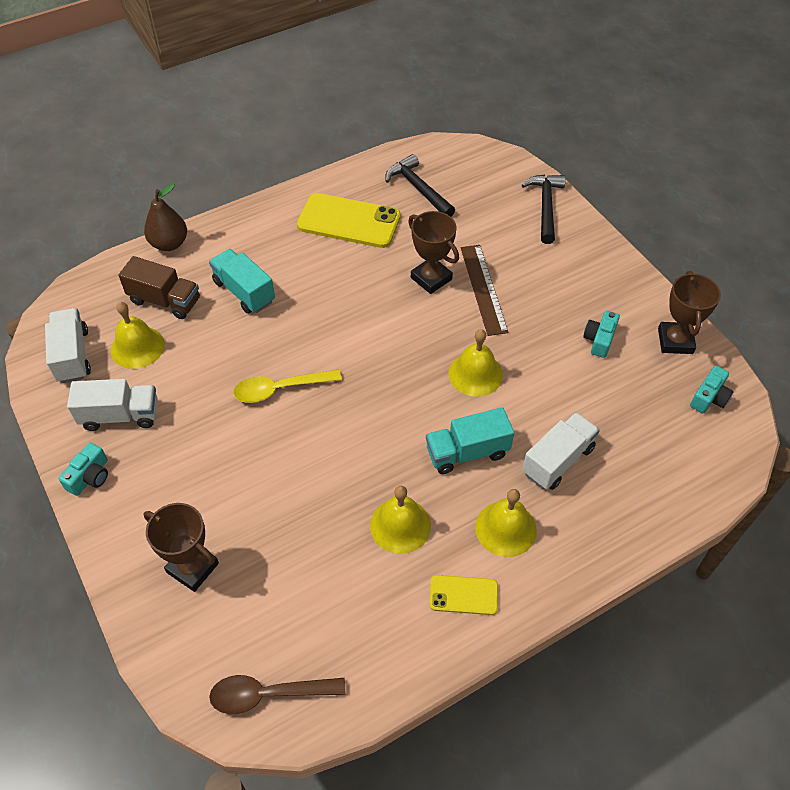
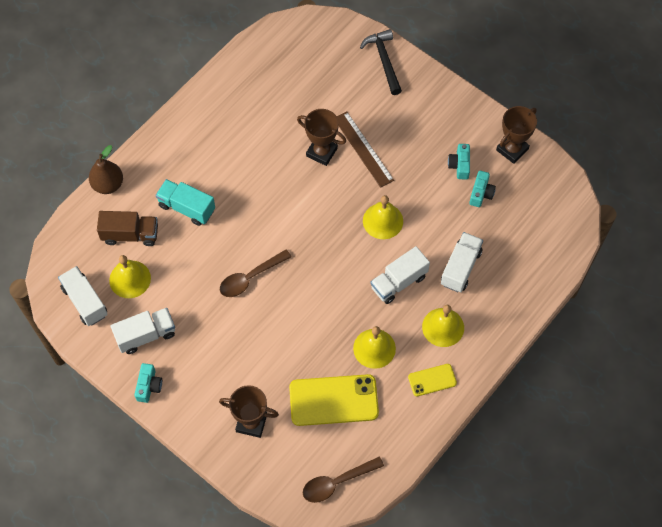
camera: 20 degrees left, 10 degrees up
(280, 389) = (250, 278): yellow spoon -> brown spoon
(349, 221) = (239, 120): yellow phone -> yellow phone (333, 400)
(418, 189) = (280, 73): black hammer -> none
(467, 452) = (398, 282): turquoise truck -> white truck
(675, 341) = (512, 149): brown trophy -> brown trophy turned 60 degrees clockwise
(709, 397) = (547, 187): turquoise camera -> turquoise camera (481, 193)

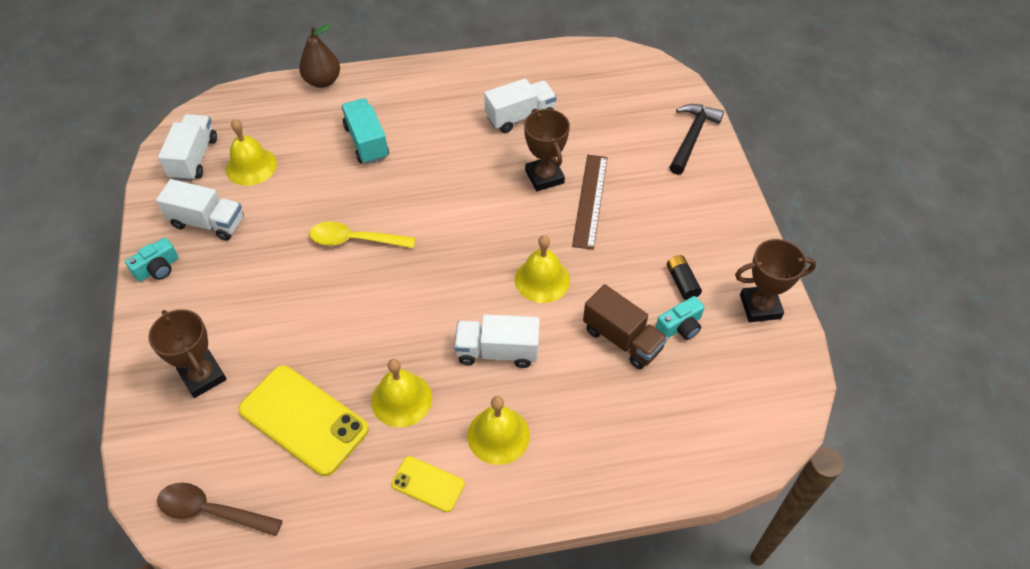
camera: 40 degrees right, 10 degrees down
(130, 235) = (294, 131): brown truck -> brown truck (622, 339)
(250, 278) = (355, 240): brown spoon -> yellow spoon
(459, 165) = (682, 282): turquoise camera -> black battery
(460, 268) = (581, 387): white truck -> white truck (520, 116)

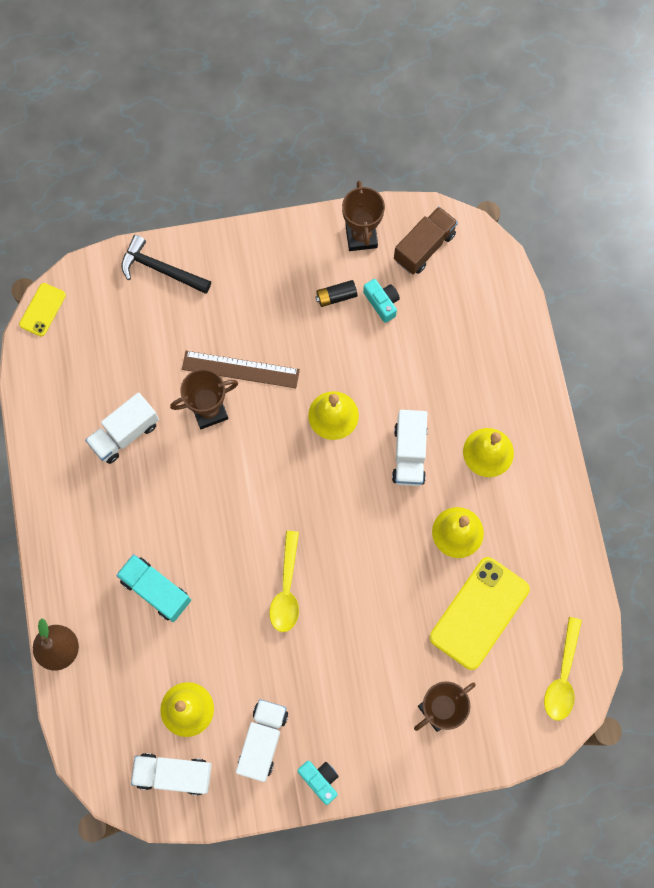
camera: 90 degrees left, 20 degrees up
(212, 511) = (562, 676): brown spoon -> yellow spoon
(367, 142) = (156, 590): turquoise truck -> turquoise truck turned 60 degrees clockwise
(428, 484) = (532, 506): yellow phone -> yellow phone (42, 310)
(520, 116) = (125, 434): white truck -> white truck turned 105 degrees counterclockwise
(622, 339) = (395, 350): brown truck -> brown truck (424, 247)

